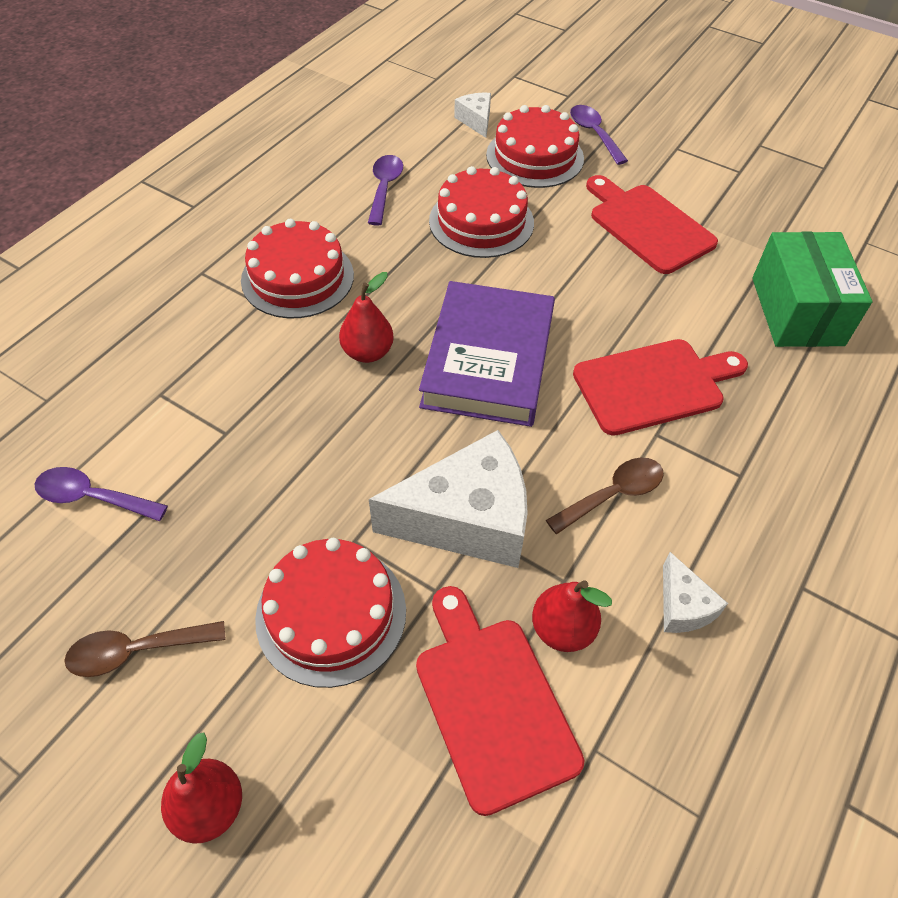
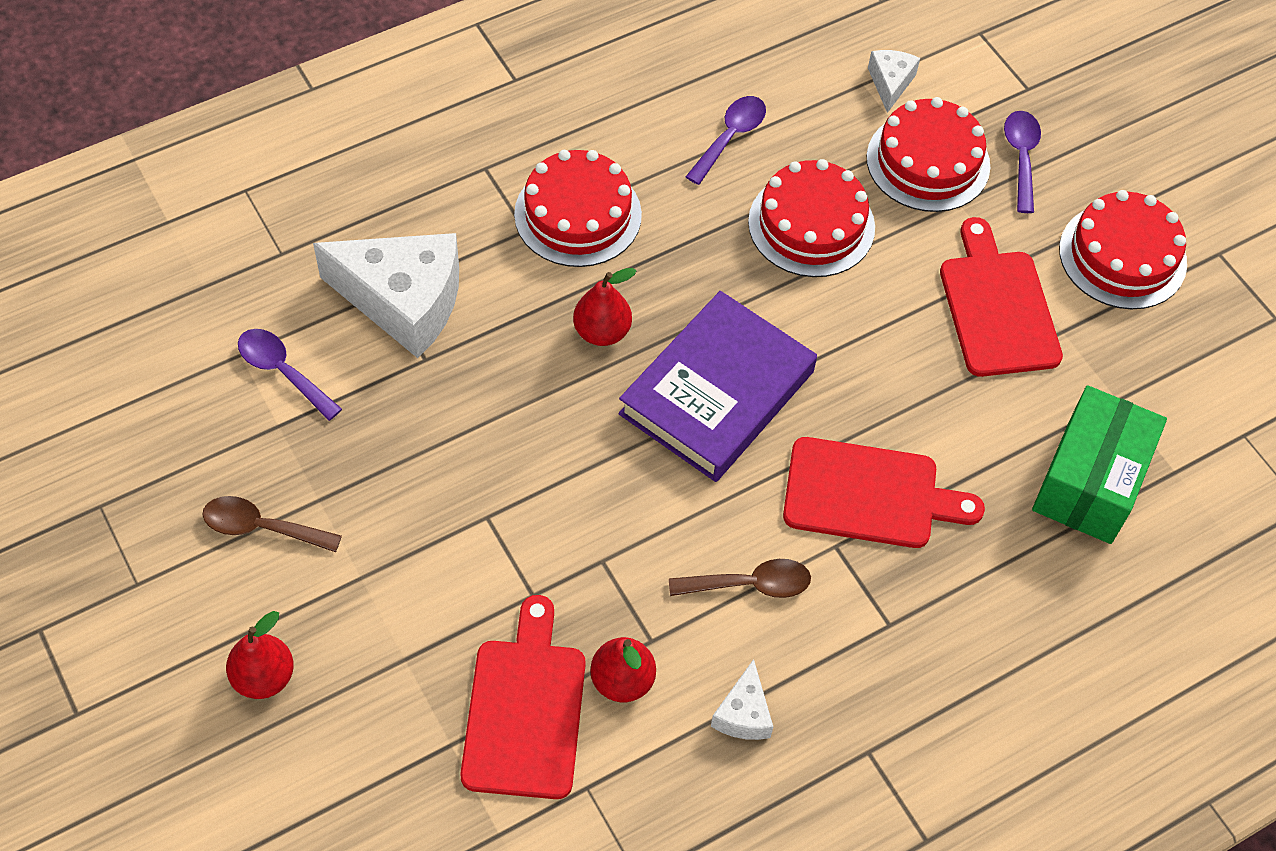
camera: 25 degrees right, 5 degrees up
(331, 614) = (433, 572): red cake -> red cake (1122, 256)
(467, 519) = (598, 544): white cheese -> white cheese (403, 302)

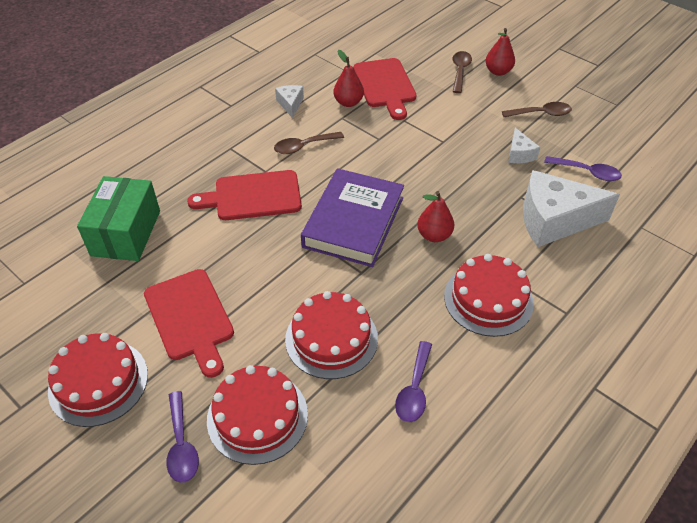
camera: 165 degrees right, 10 degrees down
(343, 705) = (460, 71): none -> brown spoon
(890, 83) = (304, 484): white cheese -> white cheese (519, 154)

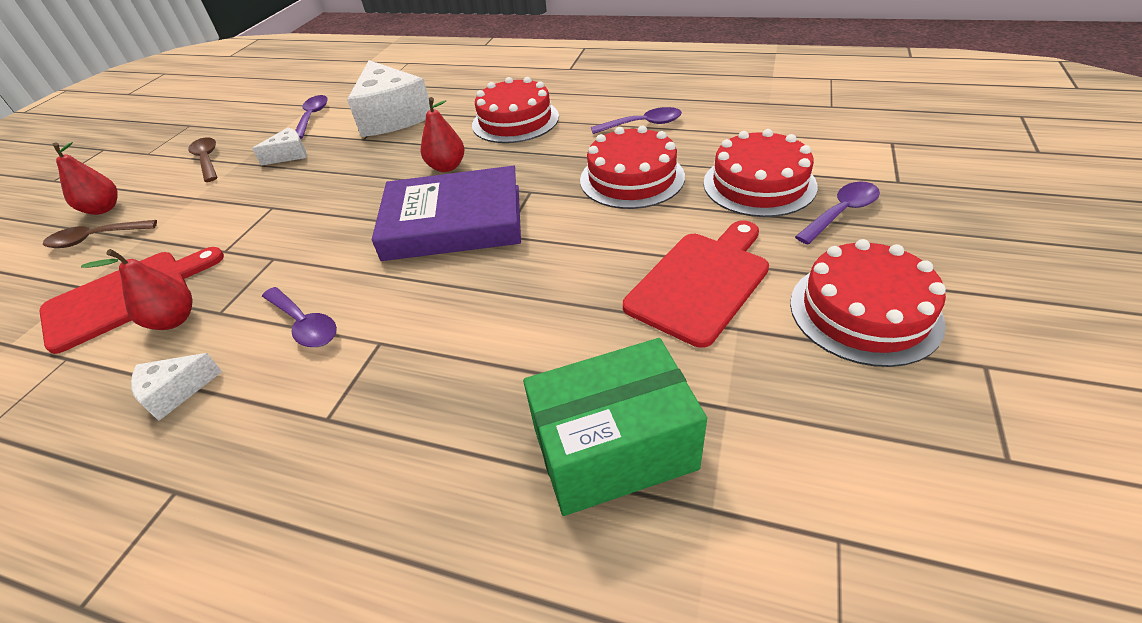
camera: 110 degrees left, 5 degrees down
(253, 196) = (444, 329): red cutting board -> none
(303, 146) = (304, 324): brown spoon -> purple spoon

